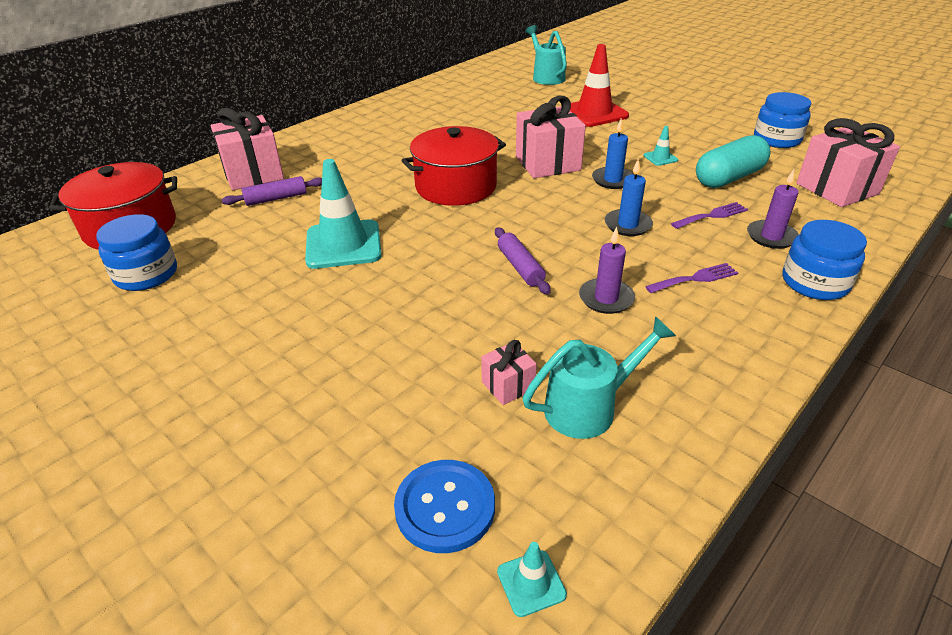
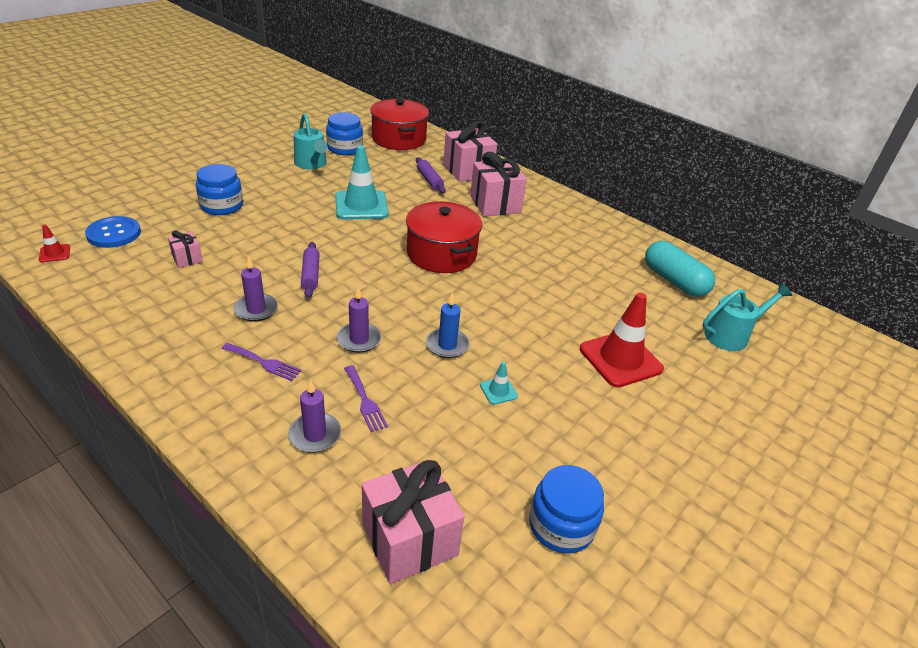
camera: 85 degrees right, 0 degrees up
(520, 267) = (310, 275): purple rolling pin -> purple rolling pin turned 75 degrees counterclockwise
(531, 583) = (55, 253): turquoise traffic cone -> red traffic cone
(547, 163) = (484, 308): pink gift -> pink gift (495, 204)
(589, 407) = (152, 286): turquoise watering can -> turquoise watering can (312, 164)
(627, 225) = (359, 339): blue candle -> purple candle
(695, 278) = (264, 362): purple fork -> purple fork turned 45 degrees counterclockwise
(728, 178) = (446, 437): turquoise capsule -> turquoise capsule (674, 281)
(814, 283) = (229, 440): blue jar -> blue jar (222, 206)

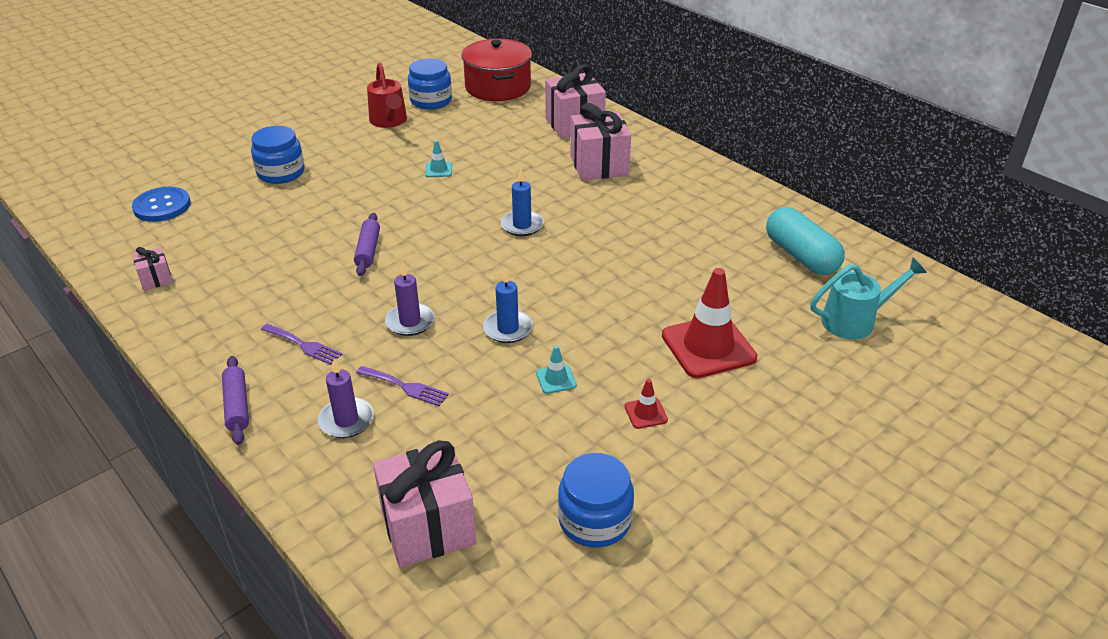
camera: 10 degrees right, 0 degrees up
(55, 253) = (99, 228): red traffic cone -> red traffic cone (645, 413)
(187, 258) = (236, 233): pink gift -> pink gift (156, 279)
(256, 309) = (303, 288): purple candle -> none
(312, 164) = (389, 121): turquoise watering can -> red watering can
(361, 205) = (438, 170): turquoise traffic cone -> turquoise traffic cone, size x0.44
(365, 401) = (405, 387): purple fork -> purple fork turned 45 degrees counterclockwise
(429, 180) = (525, 137): purple rolling pin -> purple rolling pin (237, 406)
(441, 254) = (522, 225): red pot -> blue candle

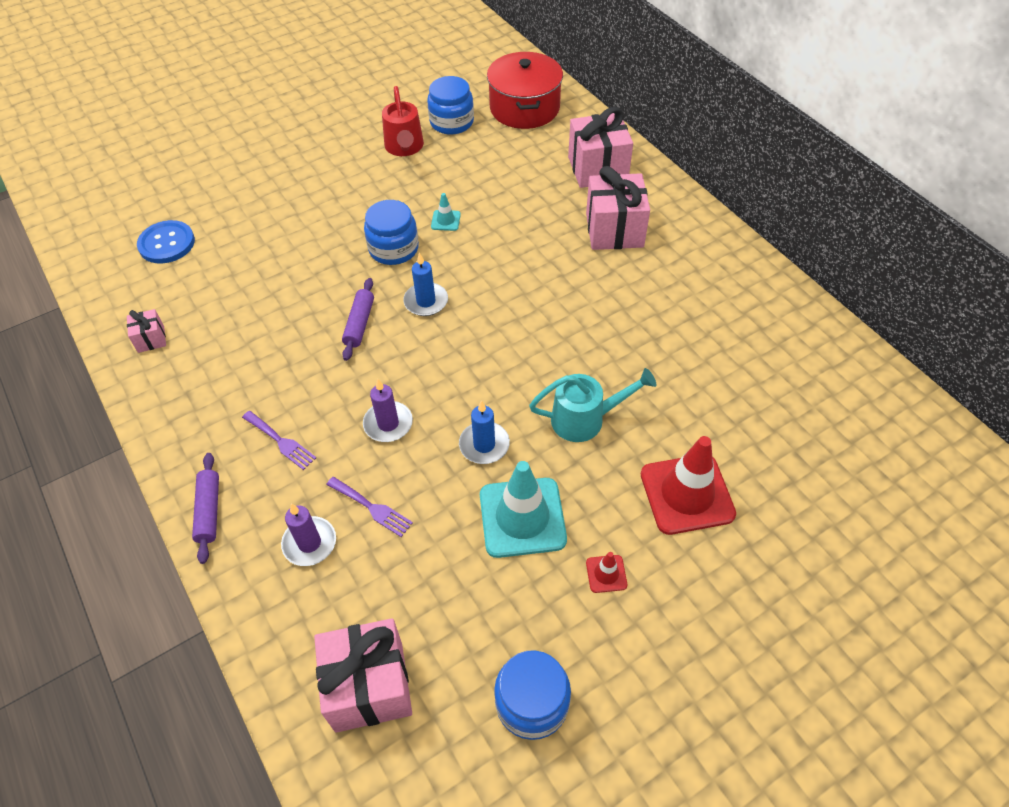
camera: 10 degrees right, 15 degrees up
(281, 173) = (287, 210): blue jar -> blue jar (393, 249)
(522, 225) = (520, 306): blue candle -> blue candle (426, 301)
(556, 379) = (522, 517): turquoise traffic cone -> turquoise traffic cone, size x2.26
(801, 256) = (810, 381): turquoise capsule -> none
(855, 320) = (852, 478): turquoise watering can -> turquoise watering can (586, 419)

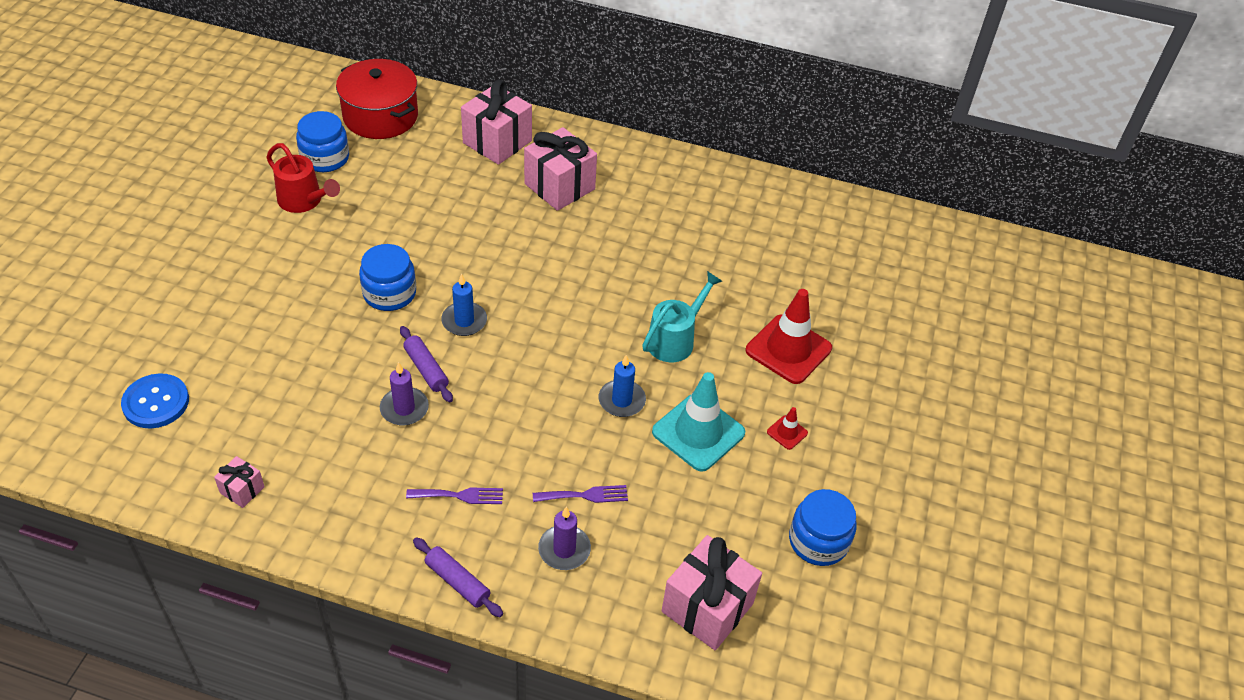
camera: 45 degrees left, 5 degrees down
(388, 424) = (533, 430): purple candle -> purple candle (404, 408)
(445, 220) = (411, 247): turquoise traffic cone -> none

